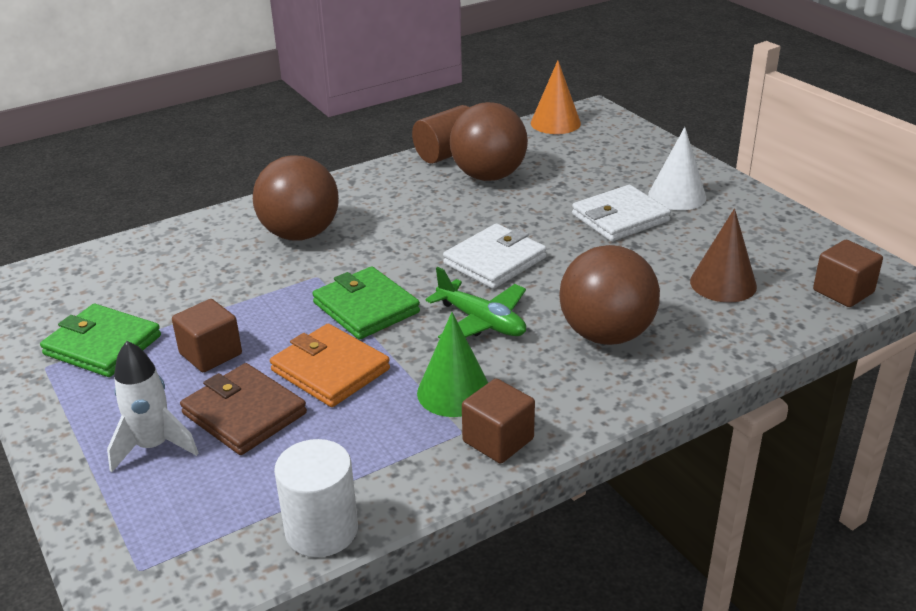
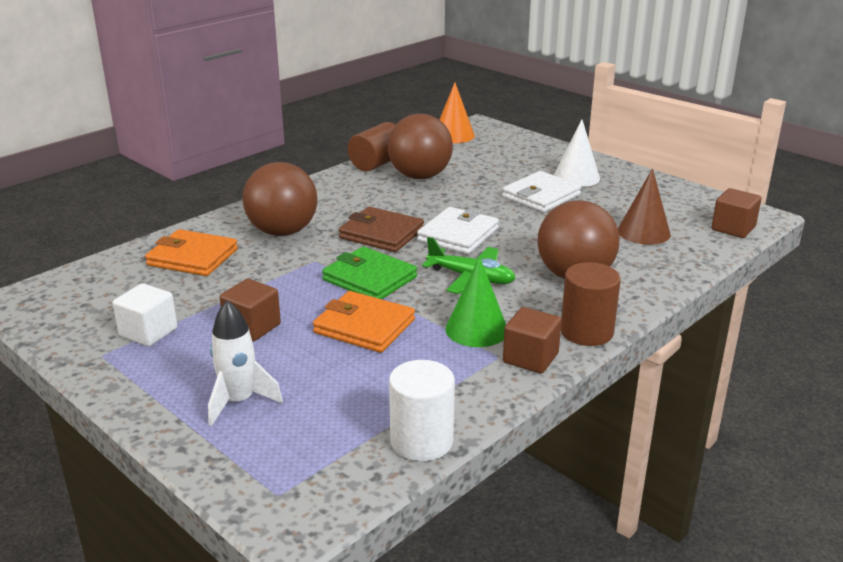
camera: 15 degrees left, 5 degrees down
(103, 345) = (148, 332): green wallet -> white cube
(190, 256) = (192, 257): none -> orange wallet
(244, 413) = (307, 367): brown wallet -> brown wallet (381, 234)
(582, 414) = (586, 332): none -> brown cylinder

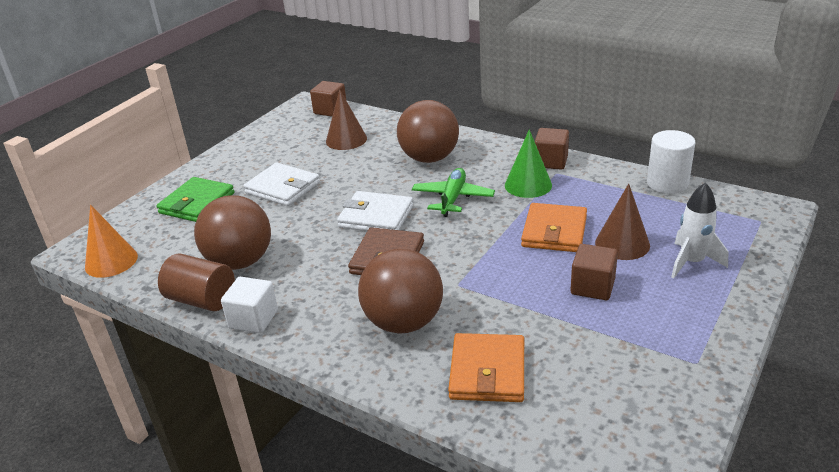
camera: 100 degrees left, 5 degrees up
(148, 332) = (642, 346): white cube -> white cube (253, 319)
(309, 364) = (622, 244): none -> brown cone
(370, 278) = (477, 245): green wallet -> green wallet (197, 203)
(576, 177) = (237, 176): white cone -> none
(586, 332) = (506, 147): brown cylinder -> none

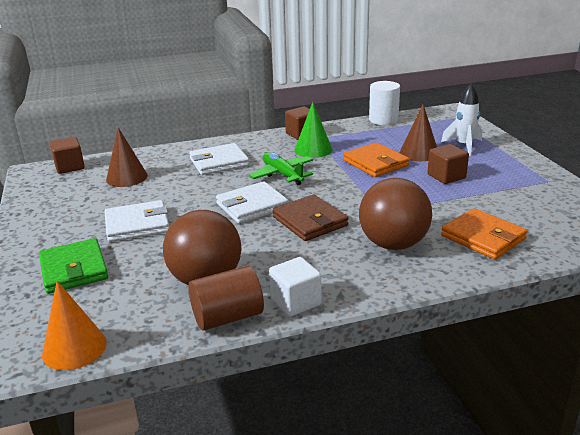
camera: 50 degrees left, 5 degrees down
(429, 158) = (219, 162): brown ball -> white wallet

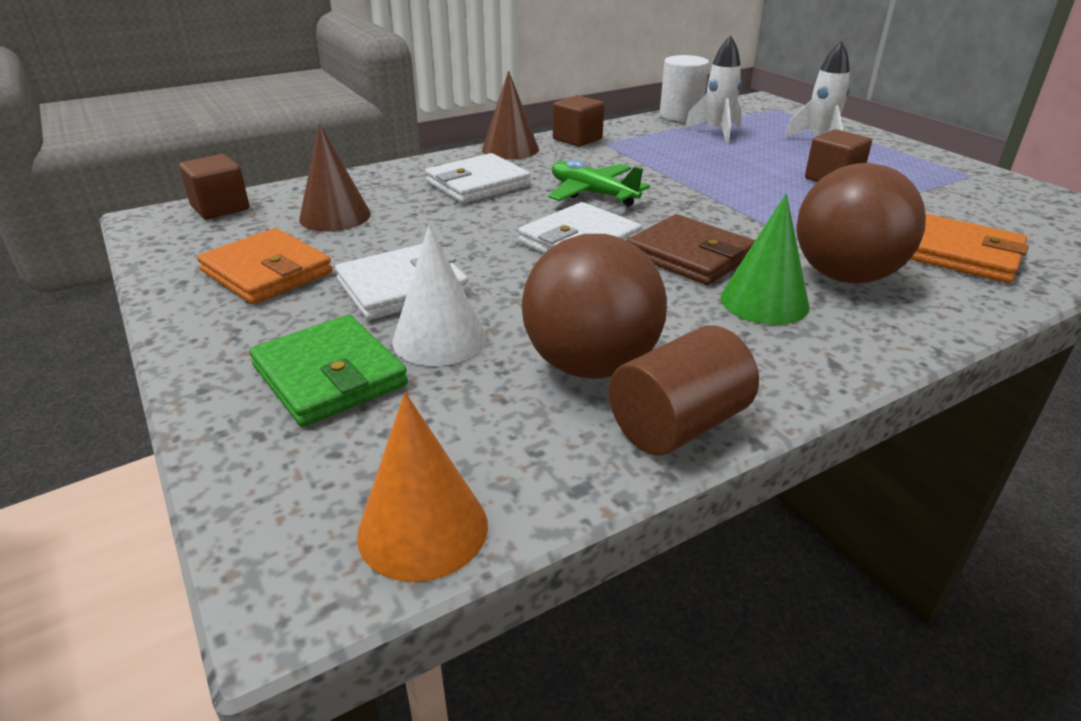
camera: 15 degrees left, 5 degrees up
(138, 256) = (439, 339): none -> white cone
(295, 301) = (772, 382): white cube -> none
(313, 149) = (611, 157): green cone -> green cone (764, 301)
(375, 163) = (718, 169): orange wallet -> orange wallet (267, 272)
(397, 135) = (717, 132): none -> white rocket
(419, 153) = (767, 152): brown cone -> brown cone (510, 149)

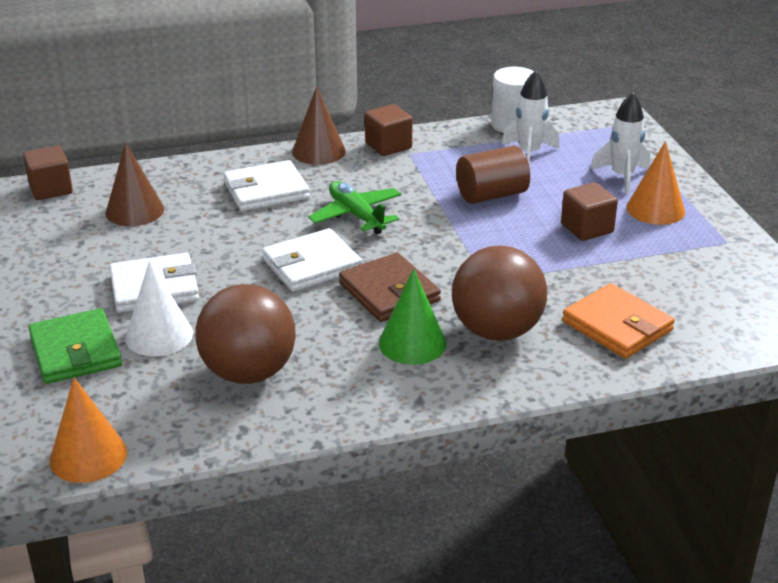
camera: 15 degrees right, 0 degrees up
(267, 272) = (64, 259): orange wallet -> none
(678, 425) = (276, 424): brown cylinder -> brown cylinder (491, 195)
(877, 159) = (655, 209): none -> orange cone

